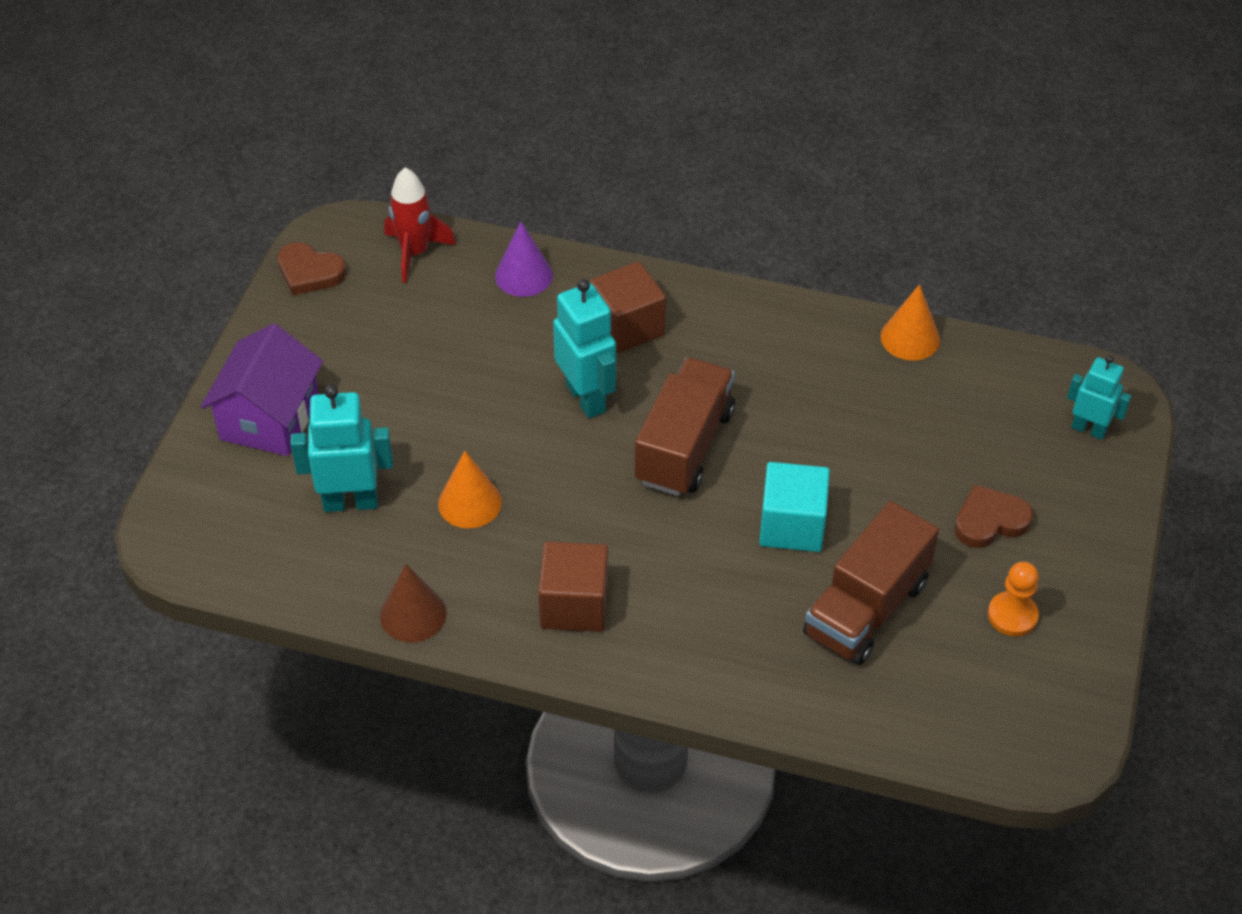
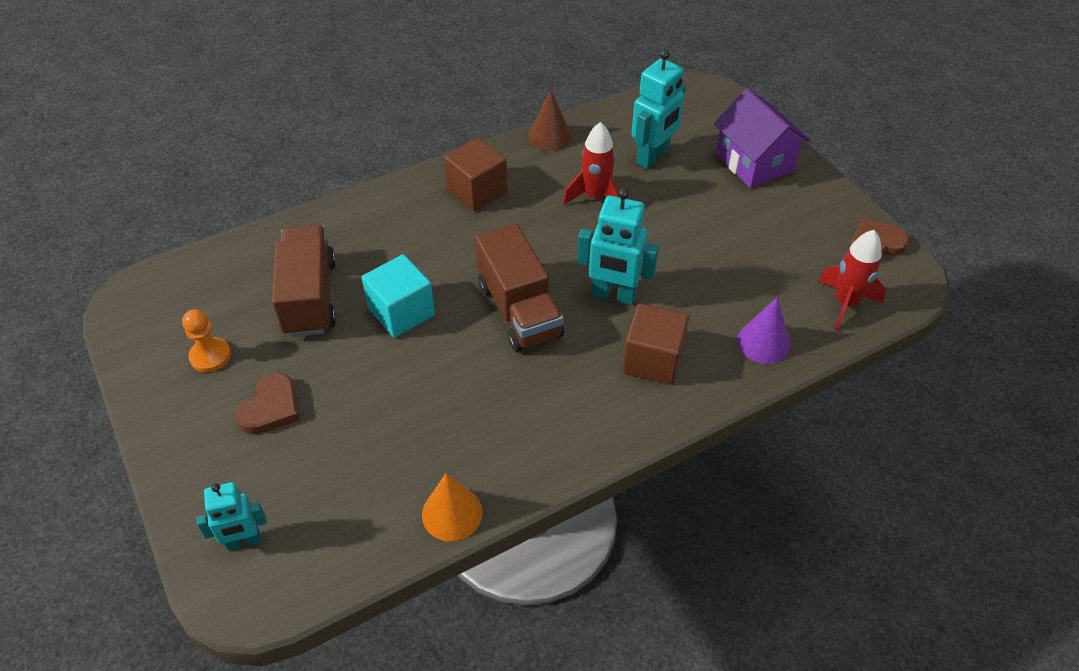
camera: 135 degrees right, 0 degrees up
(470, 502) = (595, 197): orange cone -> red rocket

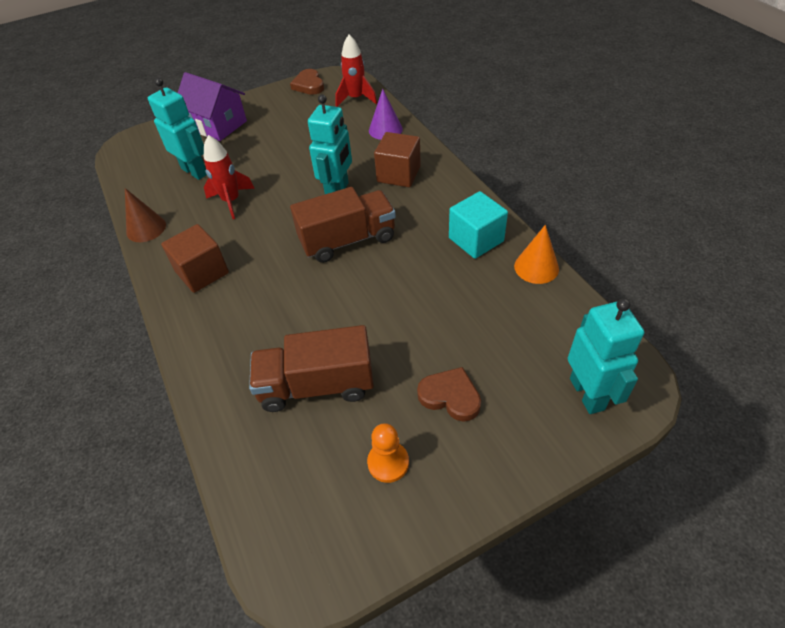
camera: 85 degrees left, 0 degrees up
(244, 541) = (587, 394): turquoise robot -> turquoise robot, size x1.56
(401, 312) = (342, 313): turquoise cube -> turquoise cube (476, 239)
(754, 162) = (218, 125): purple house -> purple house turned 60 degrees clockwise

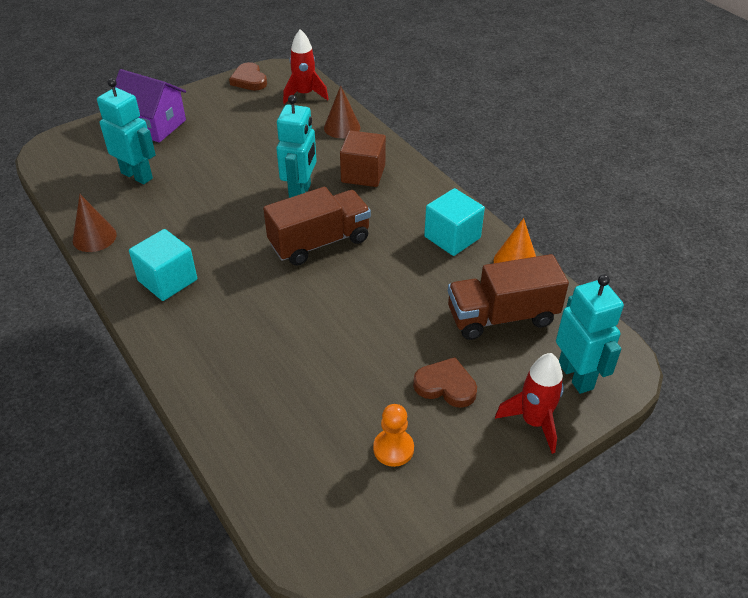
camera: 10 degrees left, 5 degrees down
(202, 272) = (167, 280): brown cube -> turquoise cube
(231, 201) = (185, 206): red rocket -> red rocket (534, 422)
(317, 385) = (311, 383): brown truck -> brown truck (502, 316)
(385, 129) = (342, 127): purple cone -> brown cone

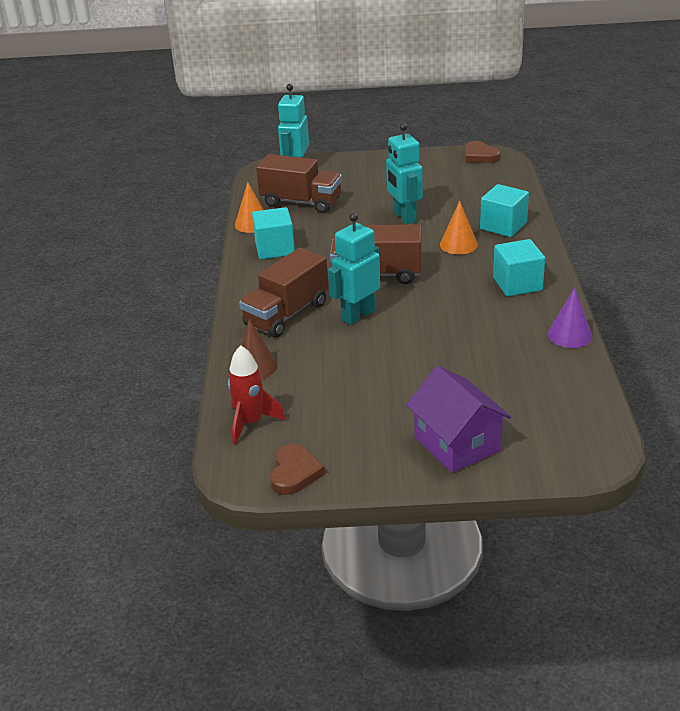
camera: 145 degrees left, 10 degrees down
(94, 237) = (570, 335): brown cone -> purple cone
(137, 175) = (504, 383): turquoise robot -> turquoise robot (404, 217)
(224, 368) = (503, 226): none -> turquoise cube
(261, 315) = (458, 244): none -> orange cone
(363, 174) = (286, 314): brown cube -> brown truck
(393, 449) = (428, 173): orange pawn -> none
(446, 386) = (373, 186): brown heart -> brown heart (480, 156)
(534, 422) = (343, 163): red rocket -> none

